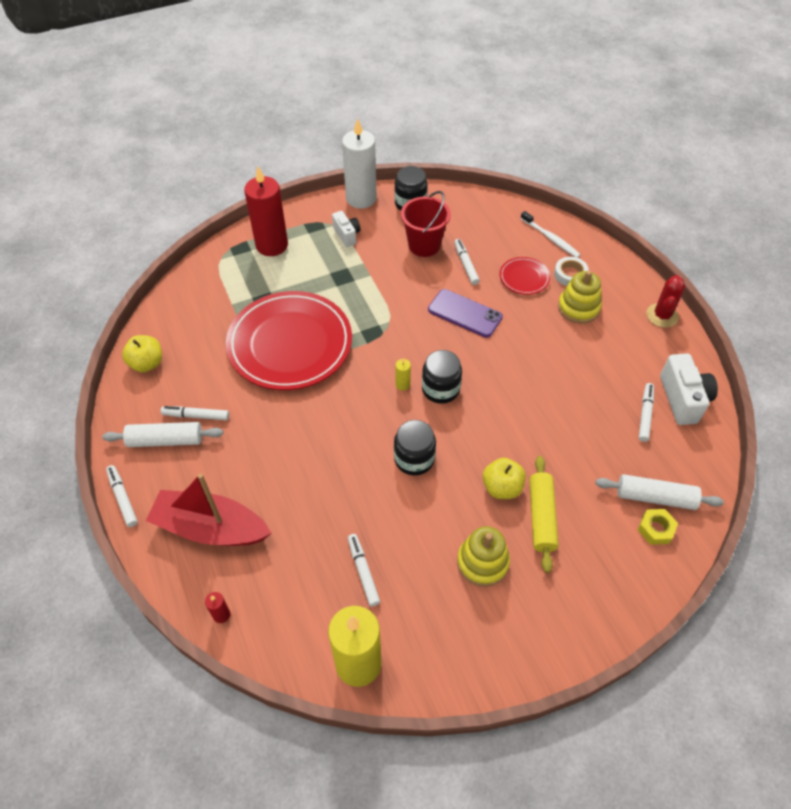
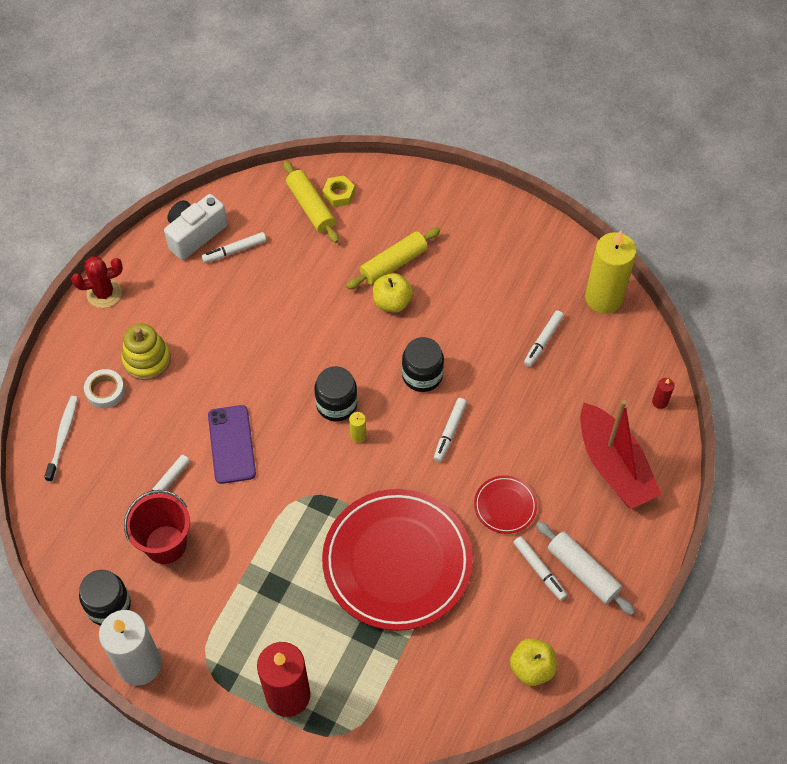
camera: 130 degrees left, 5 degrees up
(123, 498) = (657, 552): white marker -> white marker (449, 432)
(347, 235) = (210, 631): white camera -> none
(482, 562) = (464, 276): yellow stacking toy -> none
(524, 278) = (141, 426): red plate -> red plate (505, 506)
(655, 497) = (311, 207): white rolling pin -> yellow rolling pin

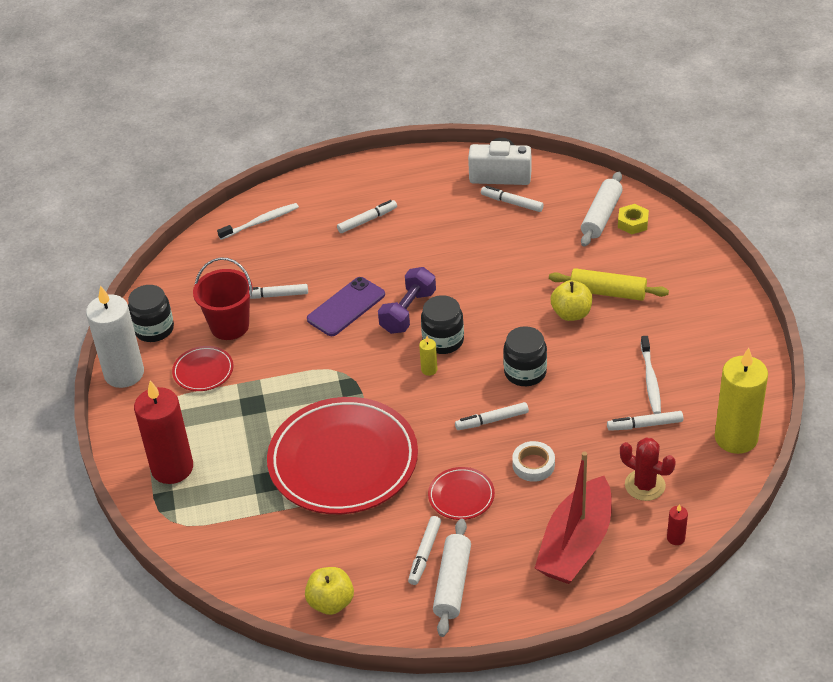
camera: 55 degrees right, 15 degrees down
(104, 293) = (397, 165): red cactus -> red cactus (645, 485)
(105, 391) = (319, 217): white tape -> white tape (533, 465)
(147, 360) = (367, 220): yellow stacking toy -> white marker
(199, 599) = (203, 371): none -> red plate
(281, 405) = (408, 312): none -> purple dumbbell
(311, 207) = (601, 216): yellow rolling pin -> white rolling pin
(504, 305) = (650, 380): none -> white toothbrush

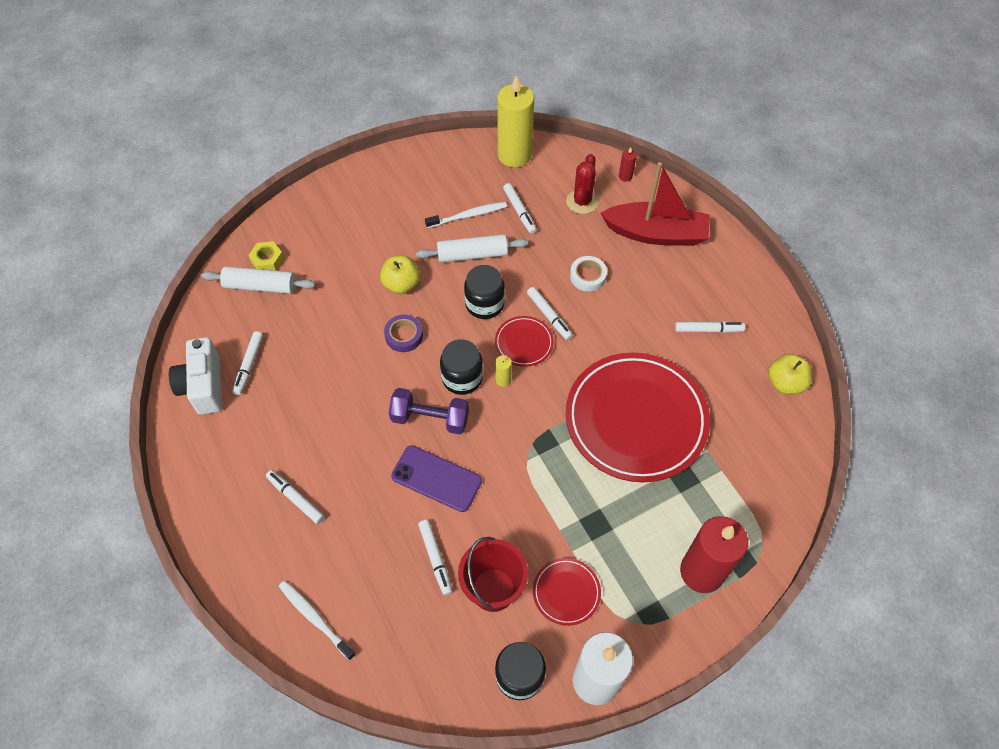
camera: 110 degrees left, 15 degrees up
(452, 583) = (728, 304): white rolling pin -> white rolling pin (472, 255)
(461, 496) = (639, 319): red plate -> red plate (524, 343)
(507, 307) = (404, 336): none -> purple tape
(607, 292) = (367, 262): yellow rolling pin -> none

